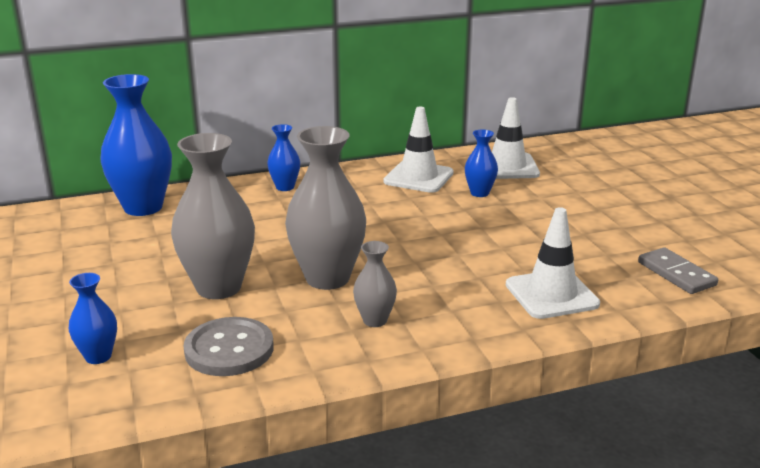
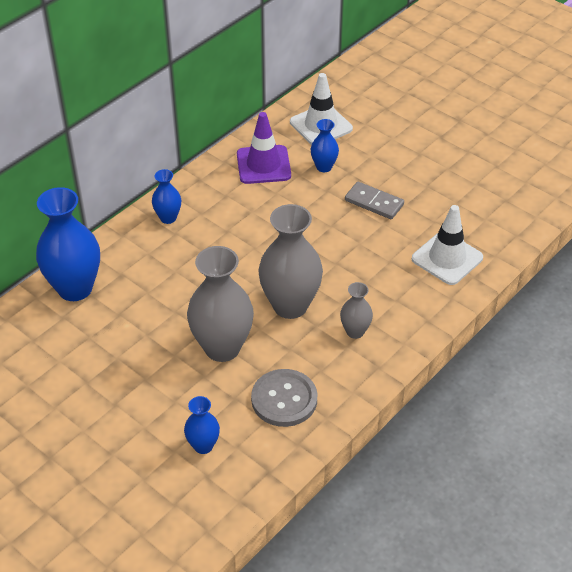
camera: 30 degrees left, 20 degrees up
(418, 177) = (263, 165): white traffic cone -> purple traffic cone
(676, 274) = (509, 205): grey domino -> grey domino (374, 202)

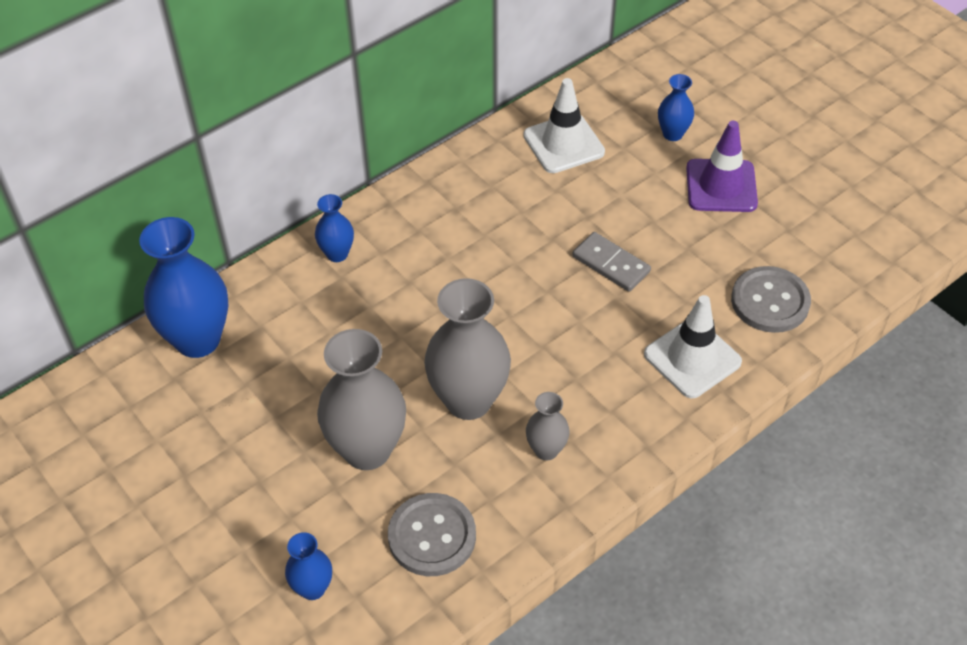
camera: 10 degrees right, 5 degrees up
(263, 165) = (476, 192): purple traffic cone -> purple traffic cone (721, 186)
(324, 167) = (555, 204): blue vase -> blue vase (672, 134)
(494, 214) = (770, 301): none -> grey button

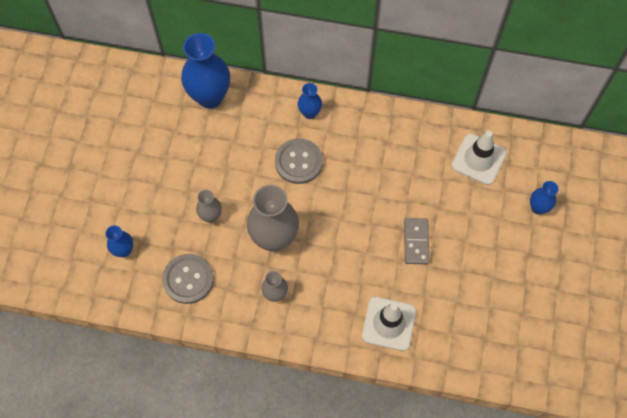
camera: 50 degrees right, 15 degrees up
(367, 450) = (211, 216): grey vase -> grey vase, size x0.50
(721, 186) = (522, 258): purple traffic cone -> none
(770, 301) = (461, 337): grey button -> grey button (298, 162)

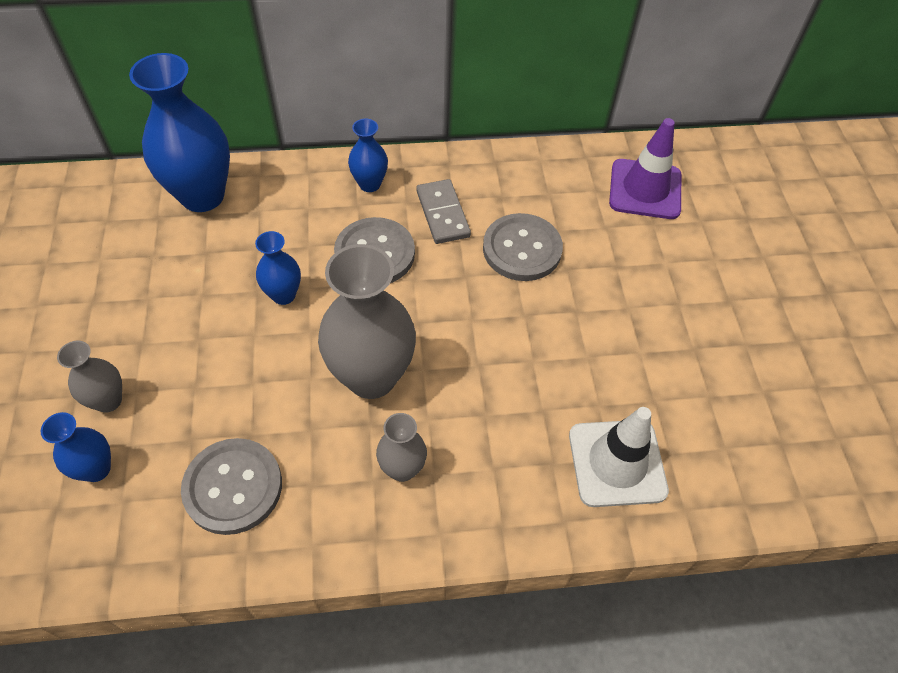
camera: 20 degrees left, 10 degrees down
(211, 216) = (249, 369): grey vase -> grey vase (108, 401)
(385, 181) = (522, 249): none -> grey button
(416, 242) = (605, 323): grey domino -> grey domino (443, 214)
(478, 159) = (645, 189): white traffic cone -> purple traffic cone
(538, 208) = (760, 232): blue vase -> blue vase (283, 295)

